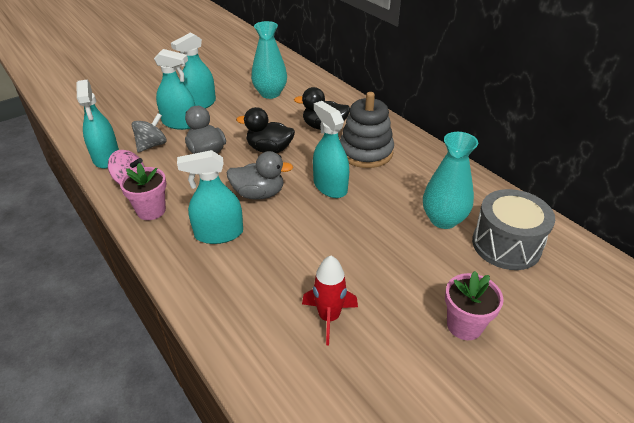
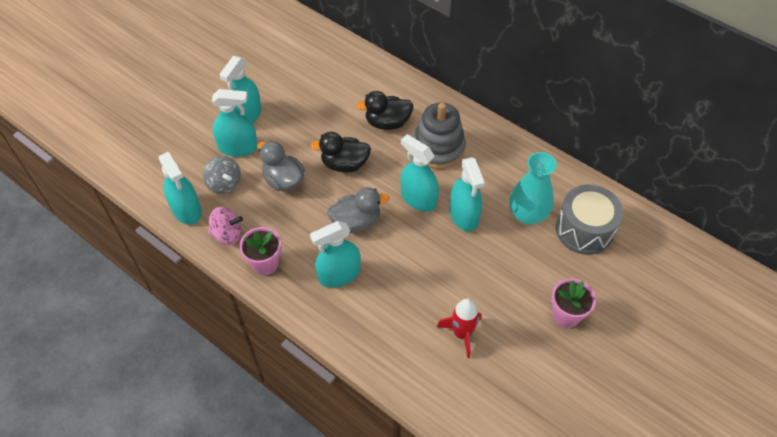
camera: 15 degrees left, 15 degrees up
(152, 145) = (224, 184): grey spinning top -> grey spinning top turned 120 degrees clockwise
(270, 93) = (314, 85): turquoise vase -> none
(372, 208) = (464, 215): none -> turquoise spray bottle

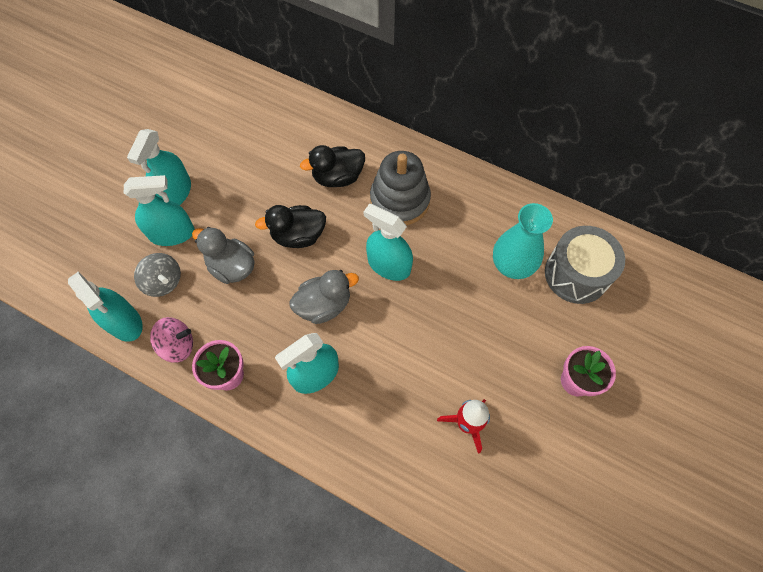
camera: 10 degrees left, 10 degrees up
(464, 215) = (442, 277): turquoise spray bottle -> none

